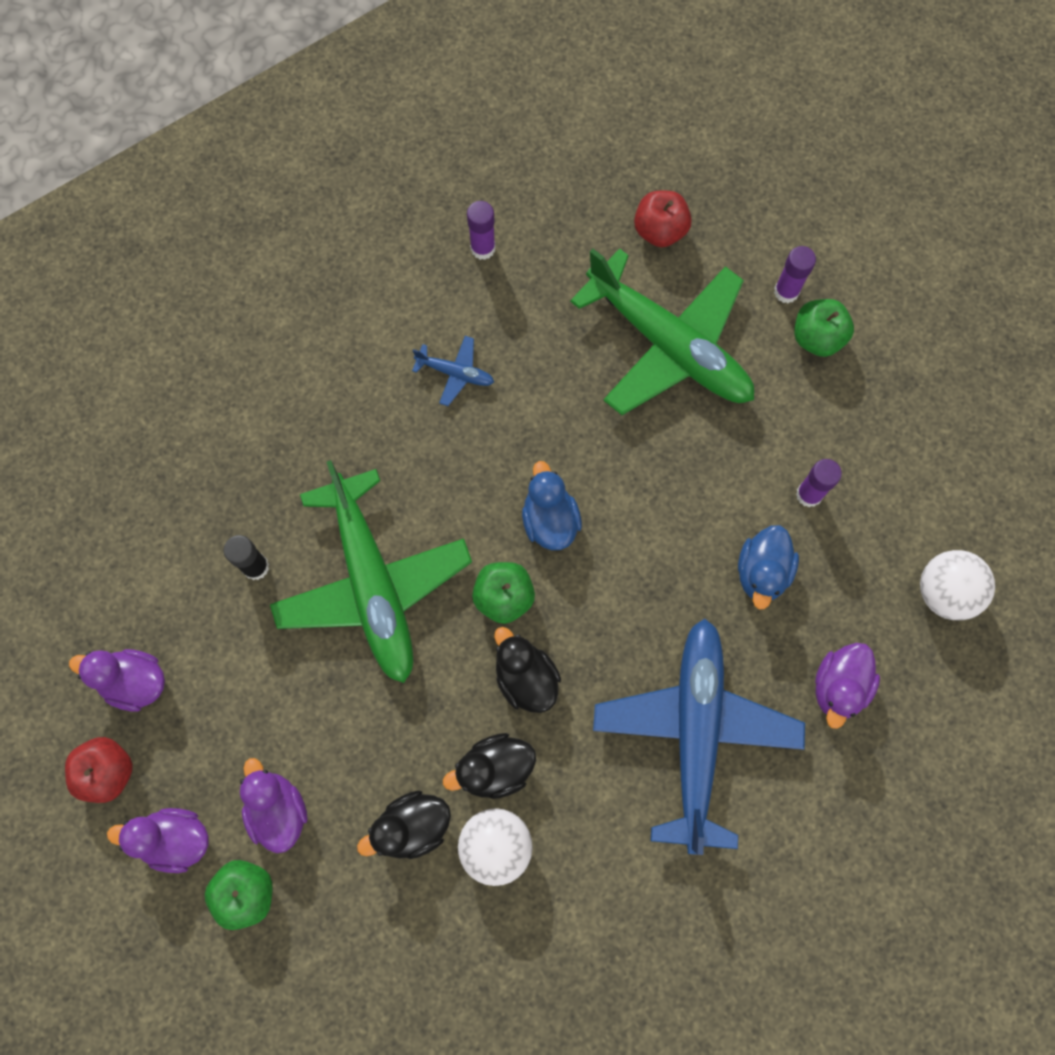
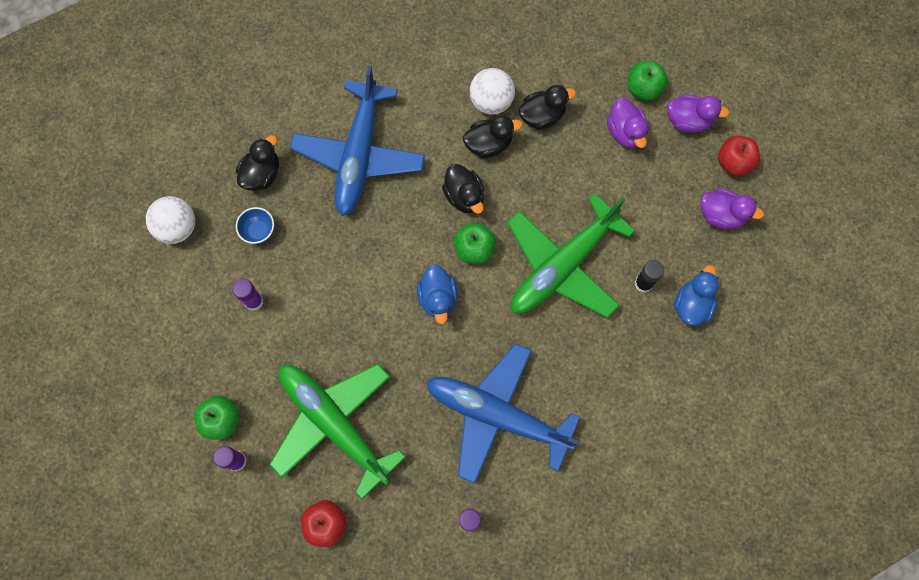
camera: 175 degrees left, 0 degrees up
(373, 583) = (563, 265): green plane -> green plane turned 120 degrees counterclockwise
(455, 373) = (497, 415): blue plane -> blue plane, size x2.50
(762, 572) = (297, 251): blue duck -> blue duck (692, 304)
(824, 597) = (258, 231): none -> blue bowl
(839, 687) = (262, 174): purple duck -> black duck

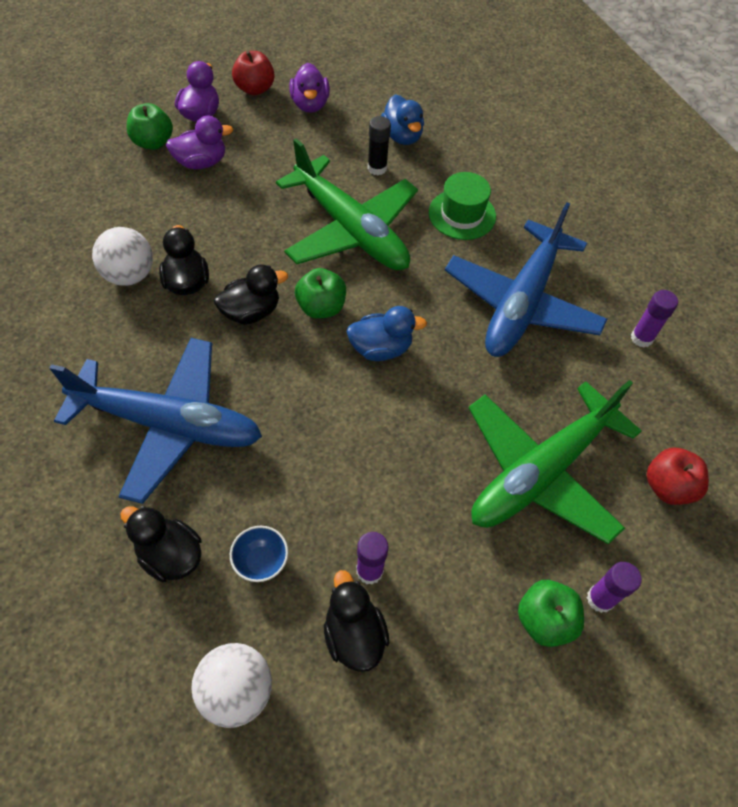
camera: 90 degrees left, 15 degrees down
(542, 116) = (163, 229): black duck -> black duck (354, 634)
(595, 363) = (462, 214): none -> green hat
(692, 304) = (402, 136): blue duck -> blue duck turned 135 degrees counterclockwise
(721, 215) = (310, 104): purple duck -> purple duck turned 150 degrees clockwise

